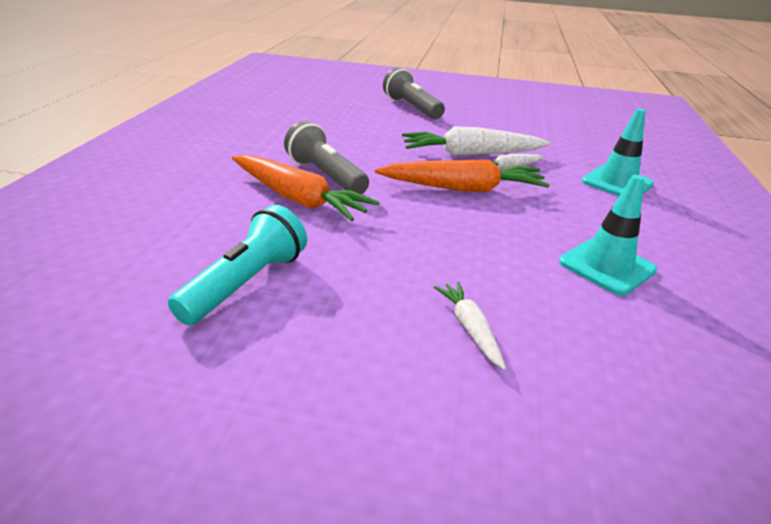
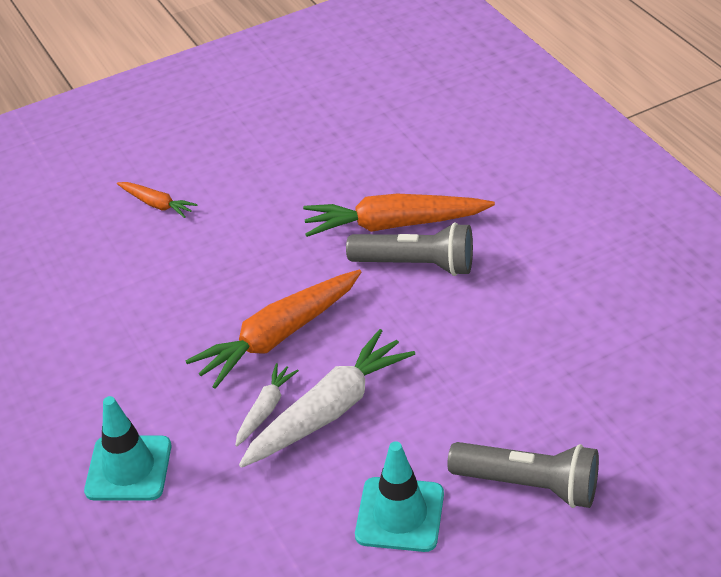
camera: 145 degrees right, 10 degrees up
(246, 283) = (317, 149): turquoise flashlight -> none
(470, 328) = (157, 204): white carrot -> orange carrot
(606, 266) = (92, 315): turquoise traffic cone -> turquoise traffic cone (400, 514)

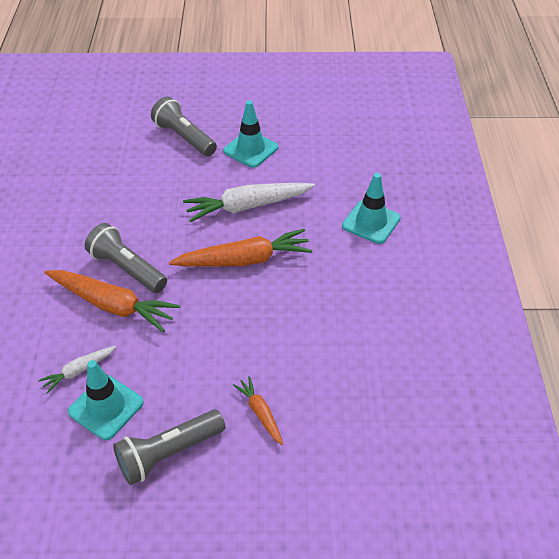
camera: 155 degrees left, 5 degrees up
(225, 146) = (168, 454): none -> grey flashlight
(265, 409) = (280, 221): white carrot -> white carrot (79, 371)
(313, 150) = (106, 407): none -> turquoise traffic cone

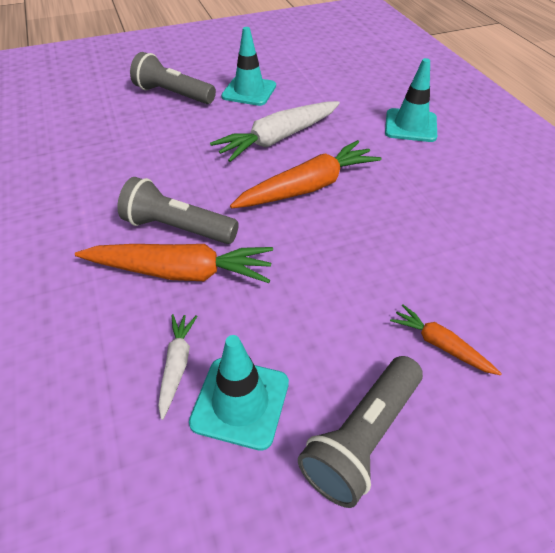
camera: 20 degrees left, 0 degrees up
(79, 371) = (177, 365): white carrot -> white carrot turned 150 degrees clockwise

